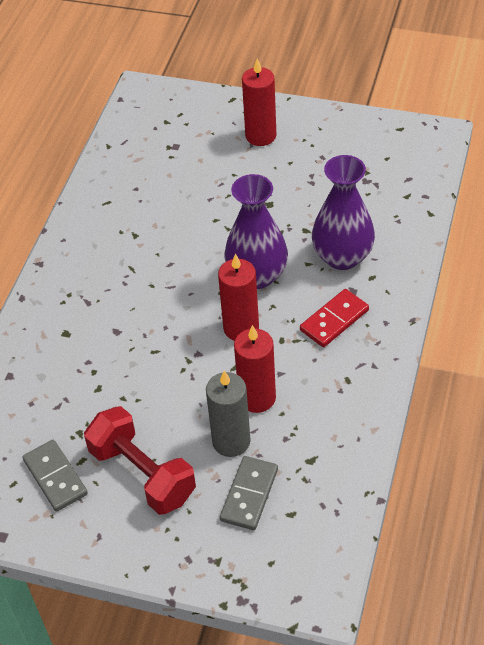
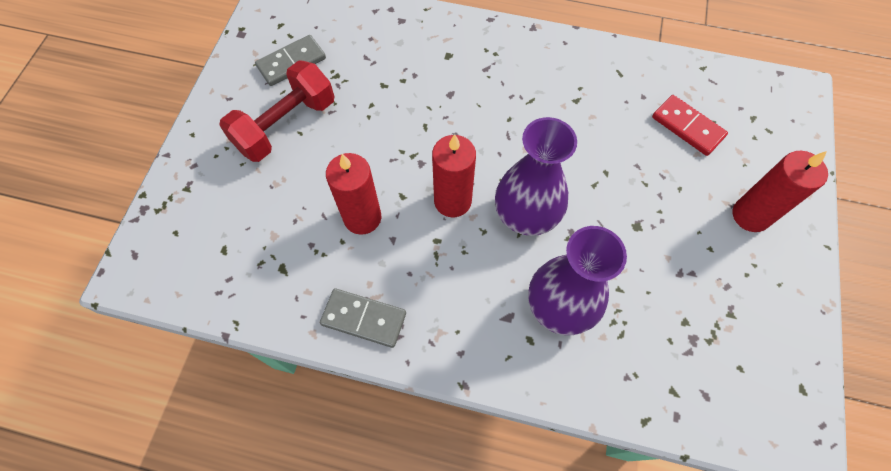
camera: 85 degrees right, 15 degrees up
(231, 441) = (313, 196): grey candle -> none
(249, 495) = (250, 213): grey domino -> grey domino (363, 319)
(334, 320) = (463, 295): red domino -> red domino (687, 127)

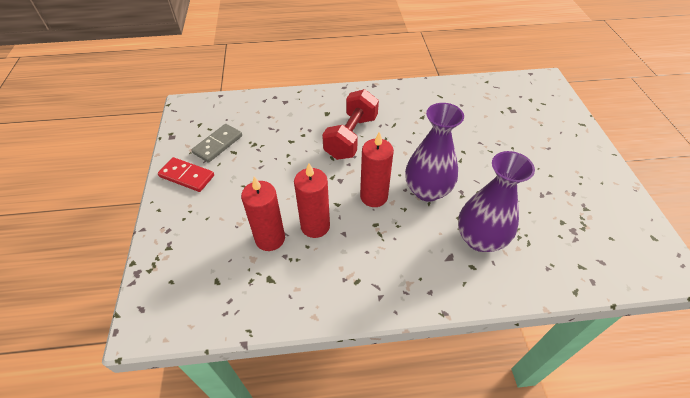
camera: 20 degrees left, 15 degrees down
(286, 125) = (231, 184): red dumbbell -> red dumbbell (351, 137)
(363, 319) = (348, 293): grey domino -> none
(687, 127) = (497, 114): red domino -> red domino (187, 176)
(750, 215) = (562, 150): red candle -> red candle (270, 239)

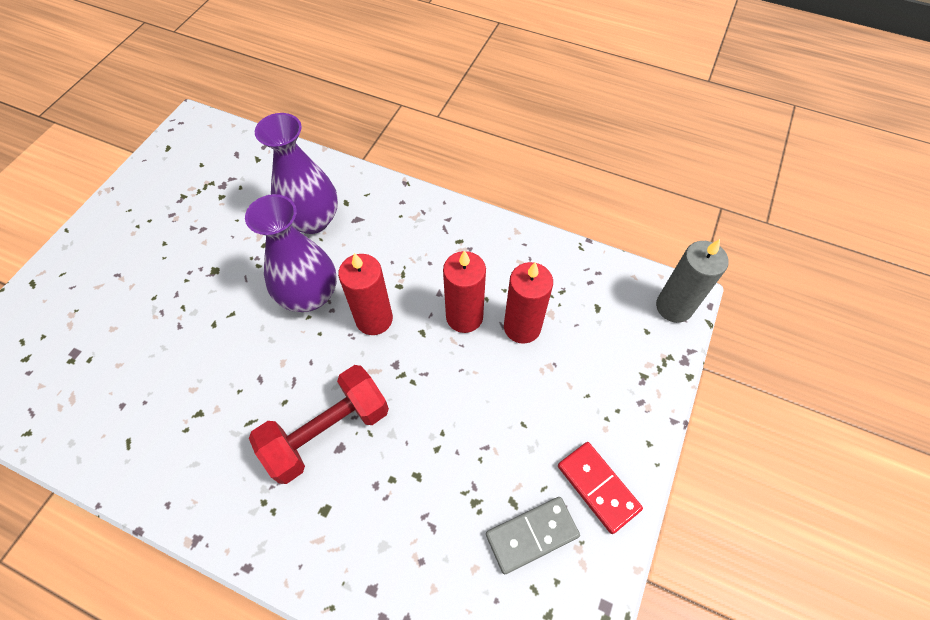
camera: 150 degrees left, 10 degrees up
(149, 314) = (674, 307): none -> grey candle

